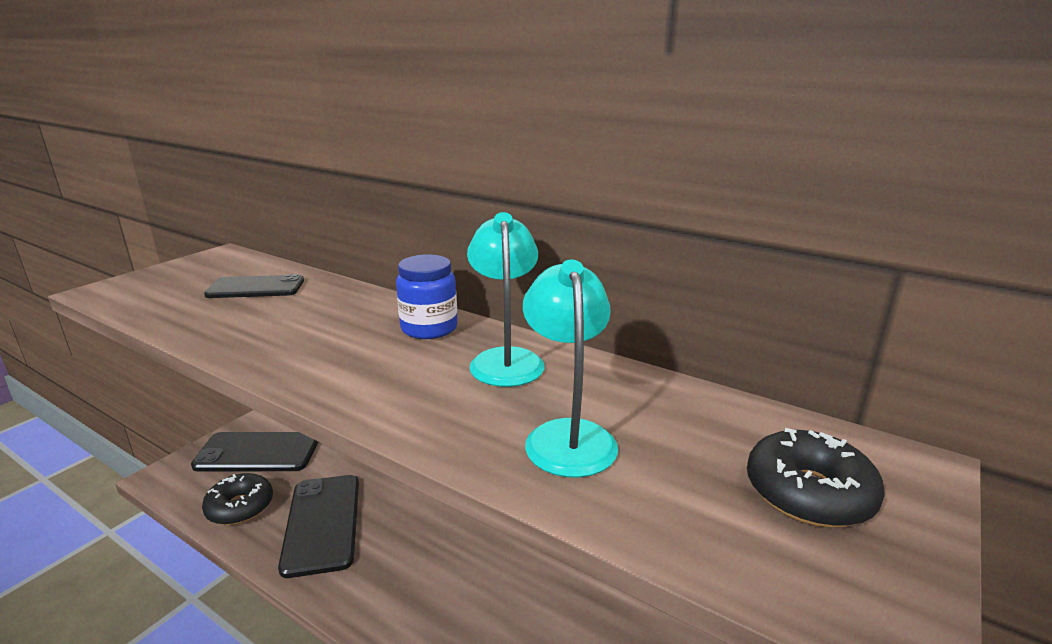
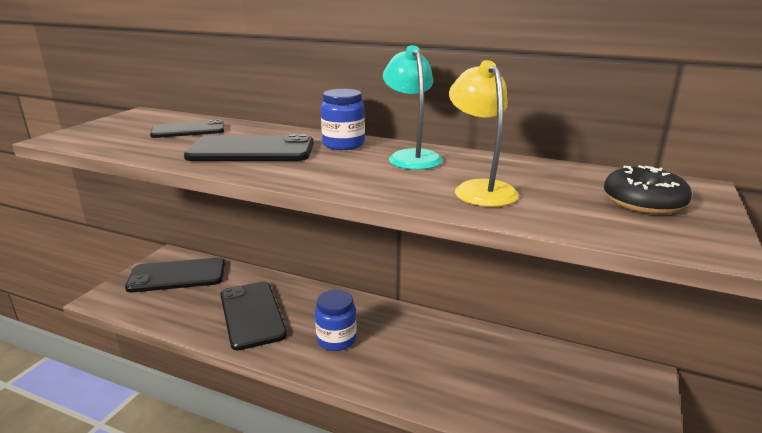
camera: 10 degrees left, 0 degrees up
(240, 507) = (180, 311): black donut -> none
(307, 330) = (251, 150): none -> black phone
(412, 579) = (336, 340): none -> blue jar
(567, 435) = (480, 189): turquoise lamp -> yellow lamp

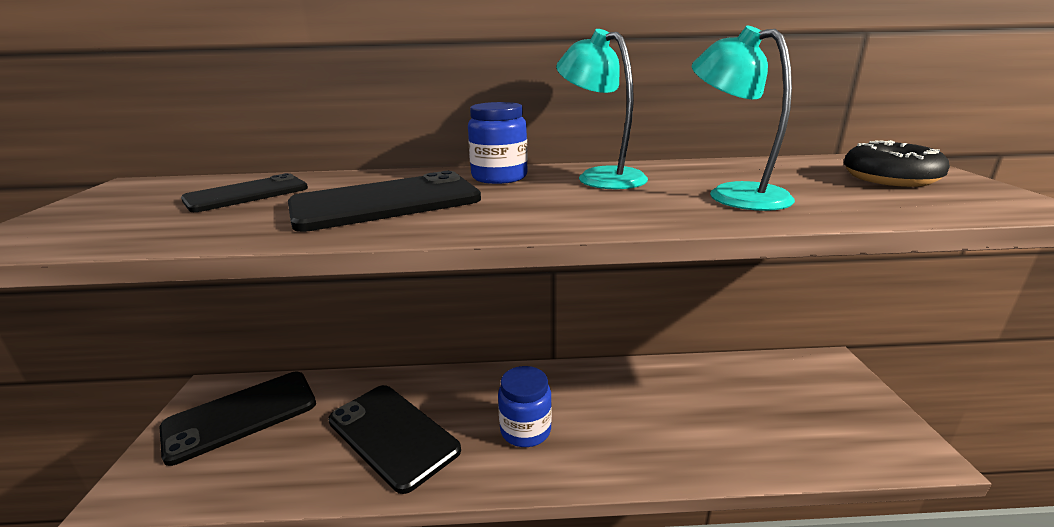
camera: 25 degrees left, 0 degrees up
(480, 189) = (733, 194): yellow lamp -> turquoise lamp

